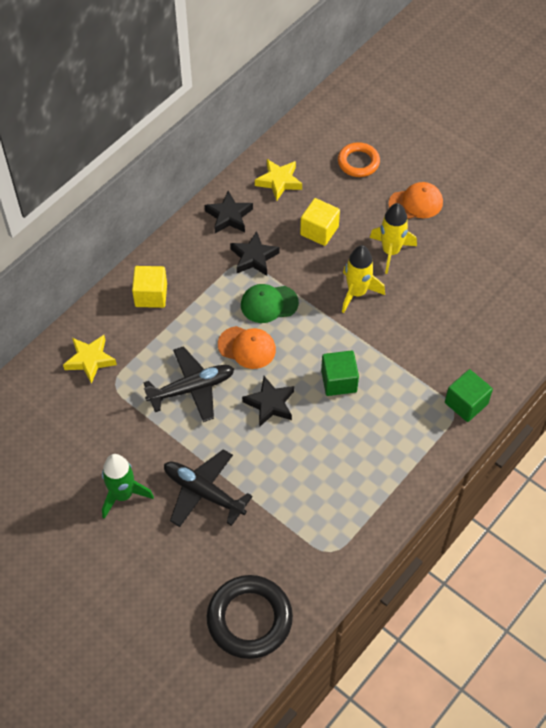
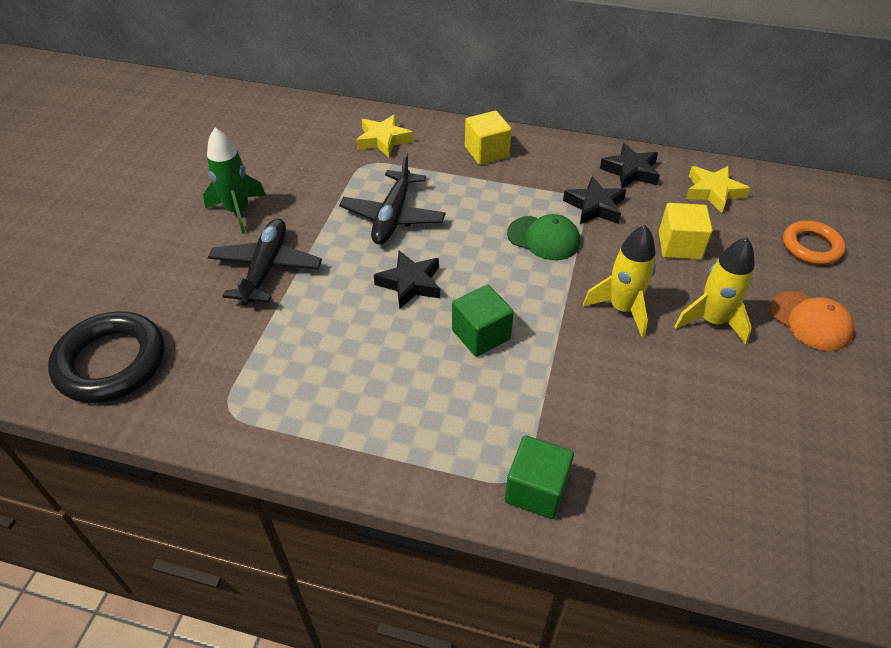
camera: 65 degrees right, 10 degrees down
(192, 388) = (393, 217): black plane -> black plane turned 60 degrees clockwise
(247, 347) = (473, 240): orange cap -> none
(269, 304) = (544, 238): green cap -> green cap turned 150 degrees clockwise

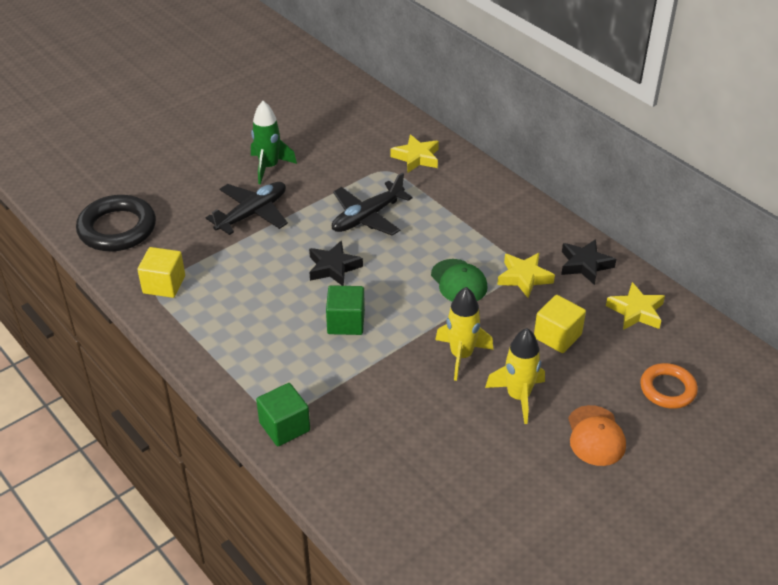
camera: 35 degrees right, 5 degrees down
(486, 152) = (485, 200): yellow cube -> yellow cube (164, 284)
(595, 206) = (524, 277): black star -> yellow star

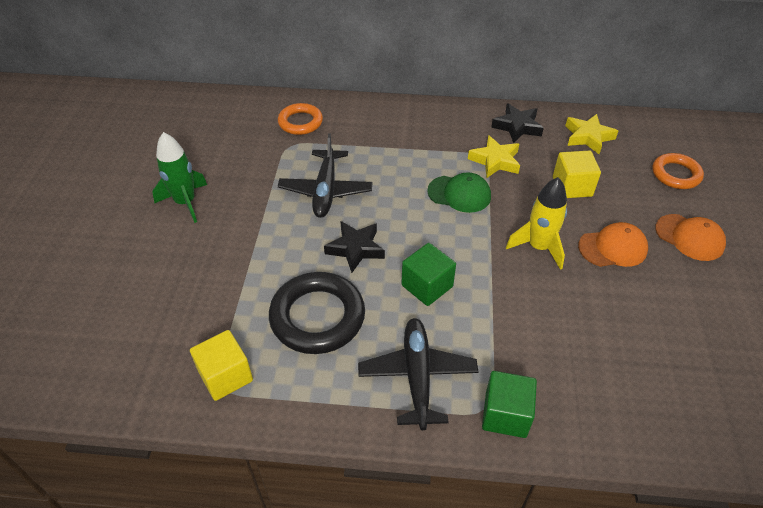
camera: 45 degrees left, 5 degrees up
(117, 228) = (102, 358): black ring -> black ring (317, 317)
(252, 214) = (224, 251): black plane -> black plane (417, 376)
(416, 157) = (300, 122): yellow star -> orange ring
(518, 396) = (613, 248): yellow rocket -> orange cap

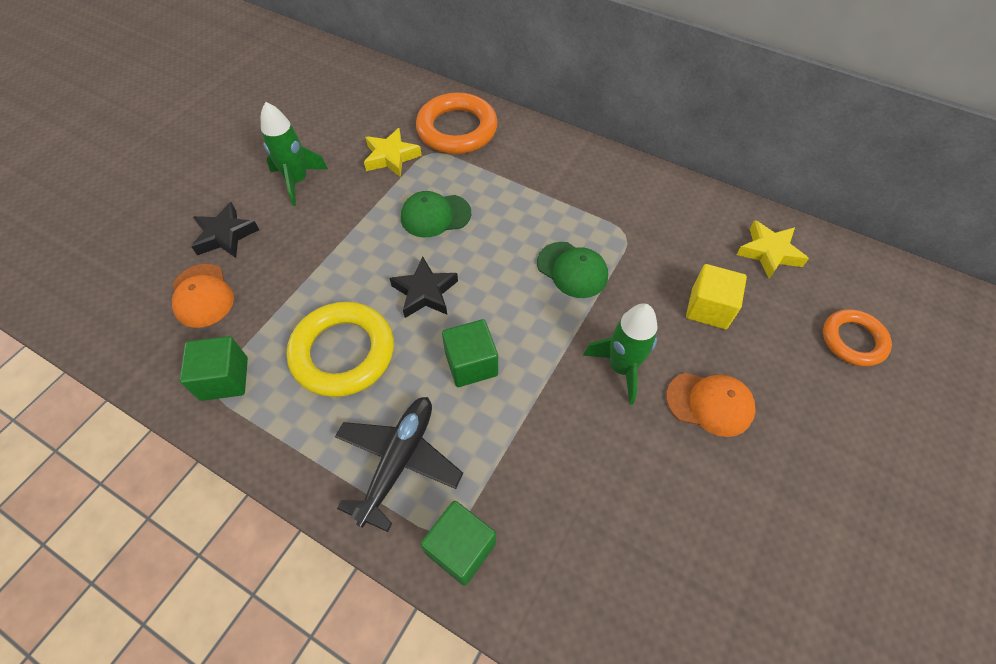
camera: 25 degrees right, 10 degrees up
(225, 376) = (224, 379): yellow cube -> green cube
(300, 122) = (457, 129): orange ring -> orange ring, size x1.62
(317, 317) = (343, 353): black ring -> yellow ring
(326, 190) = (435, 215): black plane -> green cap
(495, 161) = (637, 244): yellow star -> yellow star (391, 157)
(517, 127) = (690, 211): black star -> black star (225, 235)
(538, 247) = (621, 367): yellow rocket -> green rocket
(689, 237) = (817, 429): orange cap -> orange cap (202, 296)

